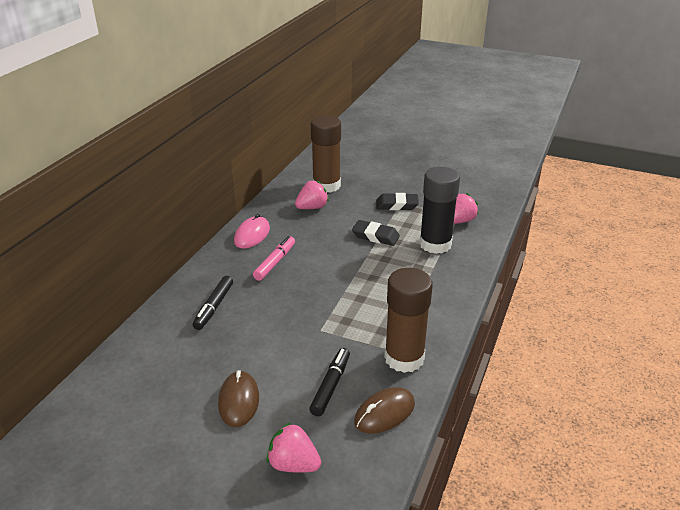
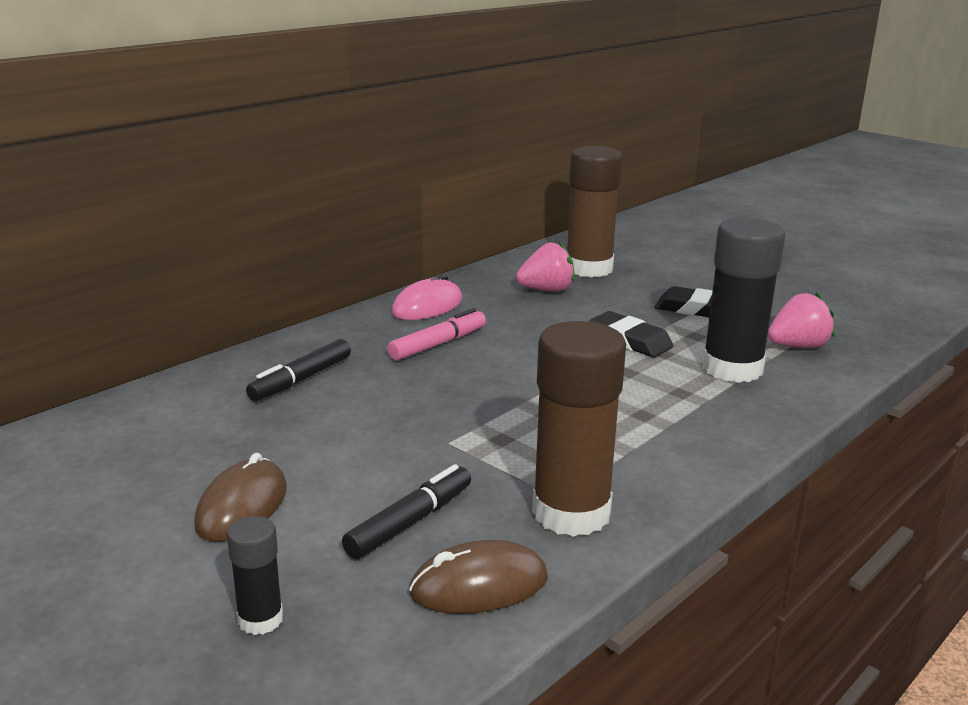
camera: 20 degrees right, 10 degrees down
(293, 464) = (260, 620): pink strawberry -> black glue stick

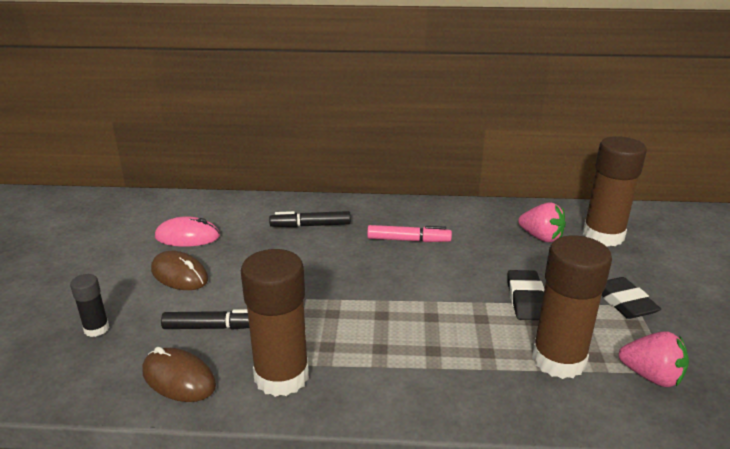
camera: 50 degrees right, 5 degrees up
(242, 506) = (179, 275): brown mouse -> brown mouse turned 60 degrees clockwise
(427, 306) = (447, 214): pink mouse -> pink mouse (187, 236)
(732, 369) = (558, 360): black glue stick -> brown glue stick

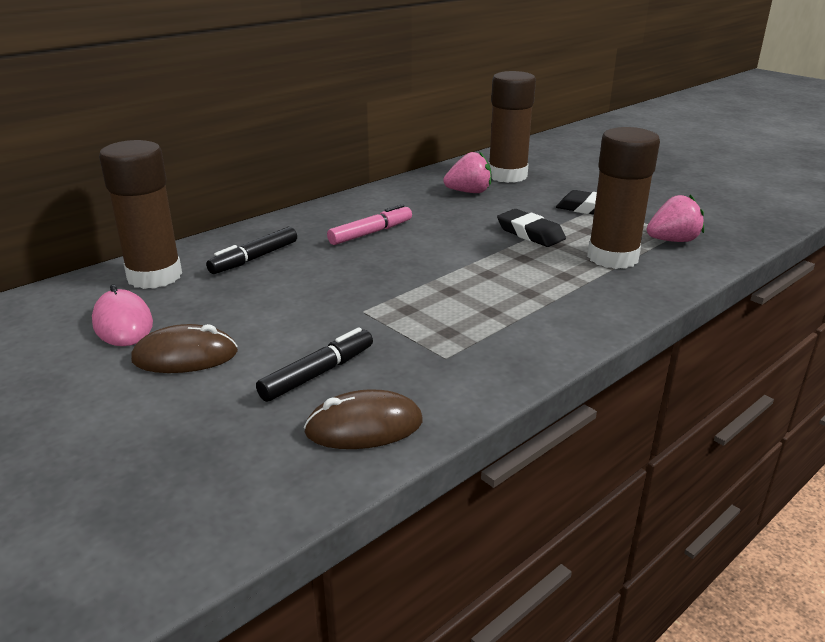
camera: 45 degrees left, 0 degrees up
(96, 329) = (179, 447): black glue stick -> none
(187, 236) = (123, 323): pink mouse -> pink mouse turned 75 degrees counterclockwise
(281, 376) = (453, 370): brown glue stick -> brown glue stick (154, 276)

